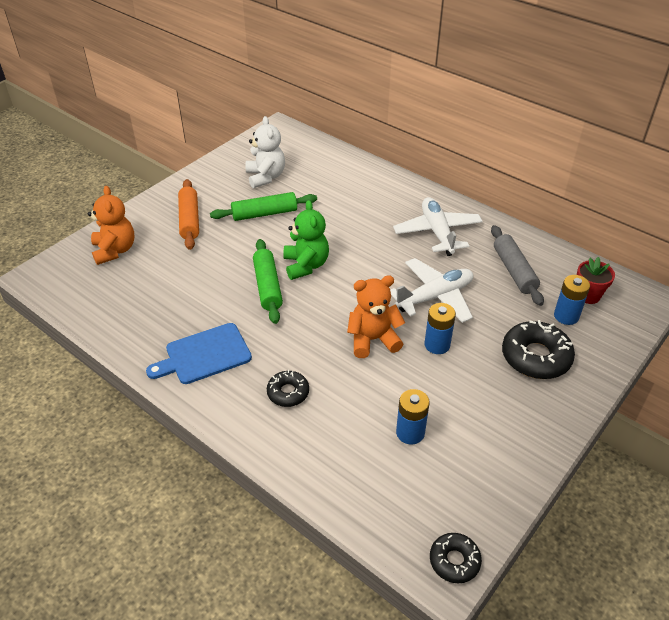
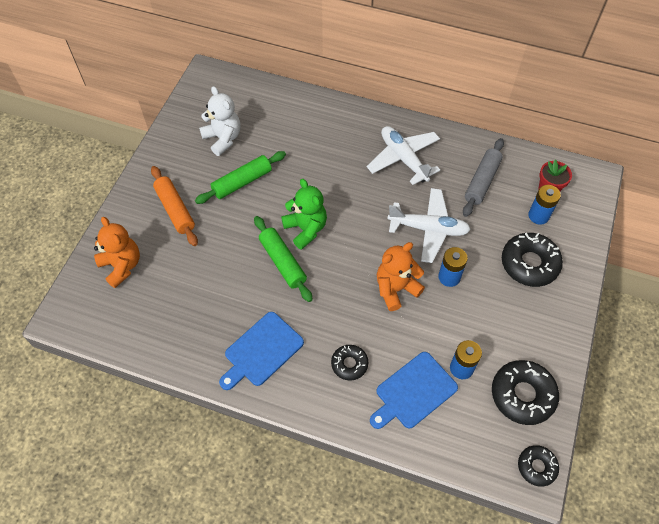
camera: 20 degrees left, 15 degrees up
(344, 439) = (413, 392): none -> blue cutting board
(435, 297) = (428, 229): white plane -> white plane turned 60 degrees clockwise
(470, 481) = (522, 395): none -> black donut
(514, 271) = (482, 181): grey rolling pin -> grey rolling pin turned 60 degrees clockwise

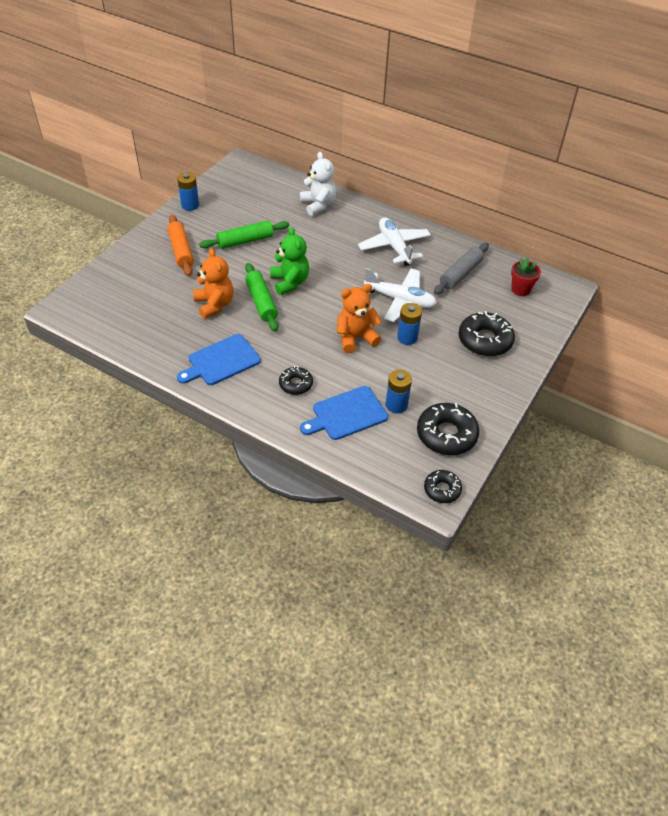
camera: 10 degrees right, 10 degrees down
(121, 266) = (122, 282): orange teddy bear -> orange teddy bear (214, 305)
(223, 139) = (239, 208): white teddy bear -> white teddy bear (318, 205)
(538, 216) = (505, 307): blue battery -> blue battery (190, 205)

